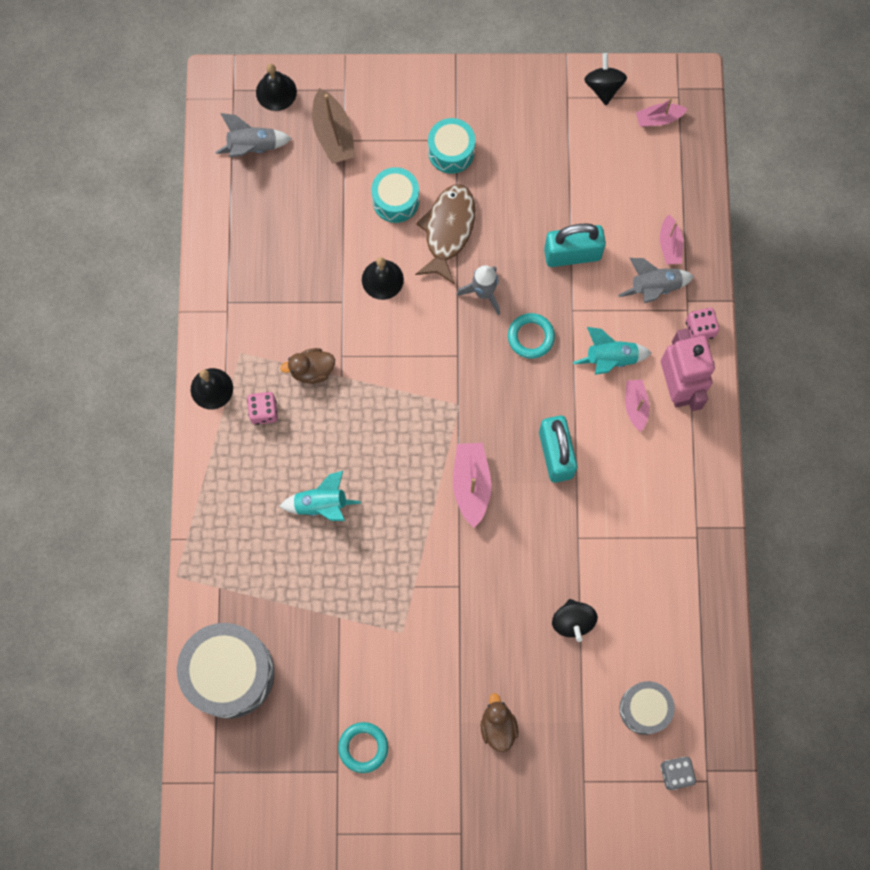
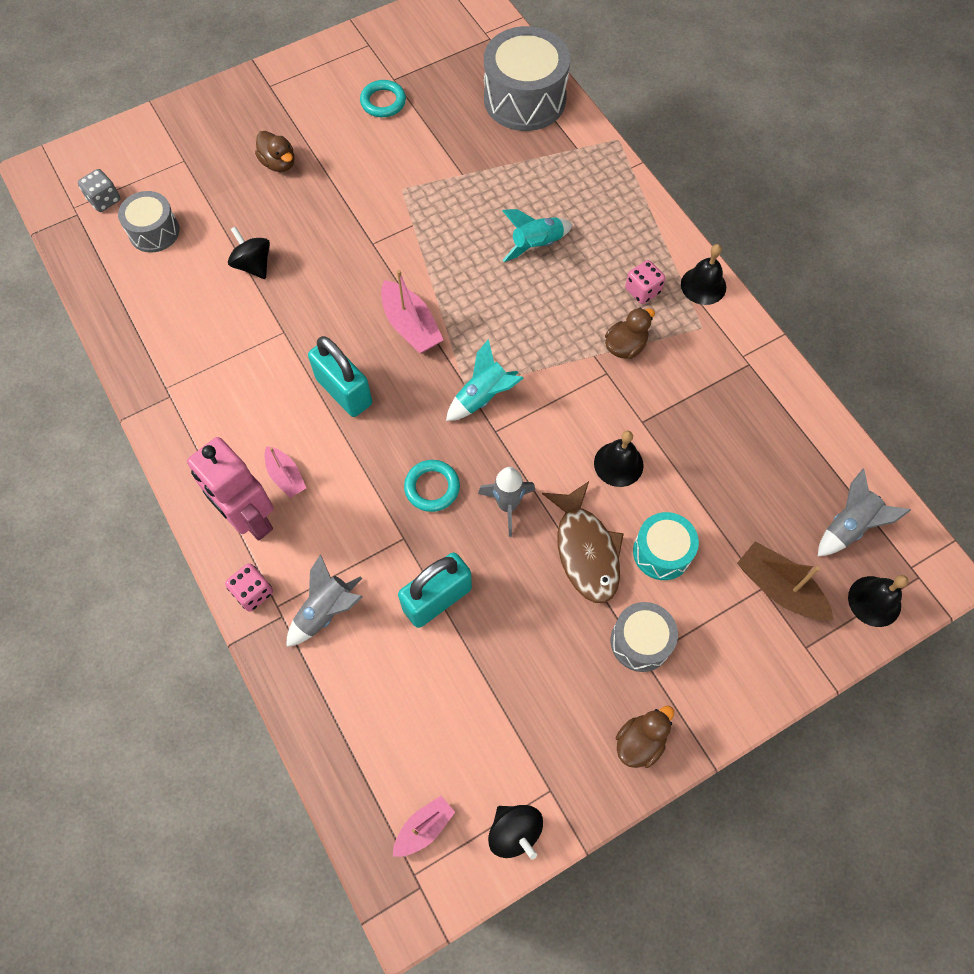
camera: 150 degrees right, 10 degrees down
(451, 151) = (640, 641): turquoise drum -> grey drum
(493, 94) = (640, 742): none -> brown duck
(610, 359) = (336, 509): turquoise rocket -> turquoise rocket (483, 397)
(670, 245) = (332, 670): pink boat -> none

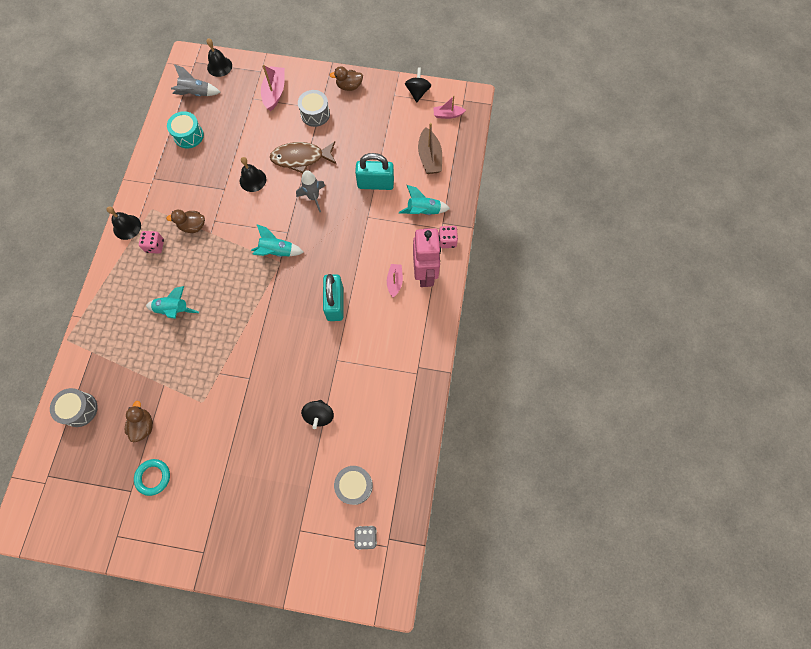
camera: 140 degrees left, 5 degrees up
(279, 163) = (249, 479): brown duck -> brown duck (143, 425)
(326, 611) = (423, 211): grey rocket -> turquoise rocket
(411, 326) = (274, 313): pink boat -> pink boat (274, 92)
(432, 487) = (337, 228): turquoise ring -> none
(524, 99) = (79, 409): grey drum -> grey drum, size x0.57
(586, 550) = (301, 158): brown fish -> brown fish turned 120 degrees counterclockwise
(662, 552) = (274, 136): turquoise drum -> turquoise drum (188, 135)
(779, 588) = (246, 94): brown boat -> brown boat (429, 157)

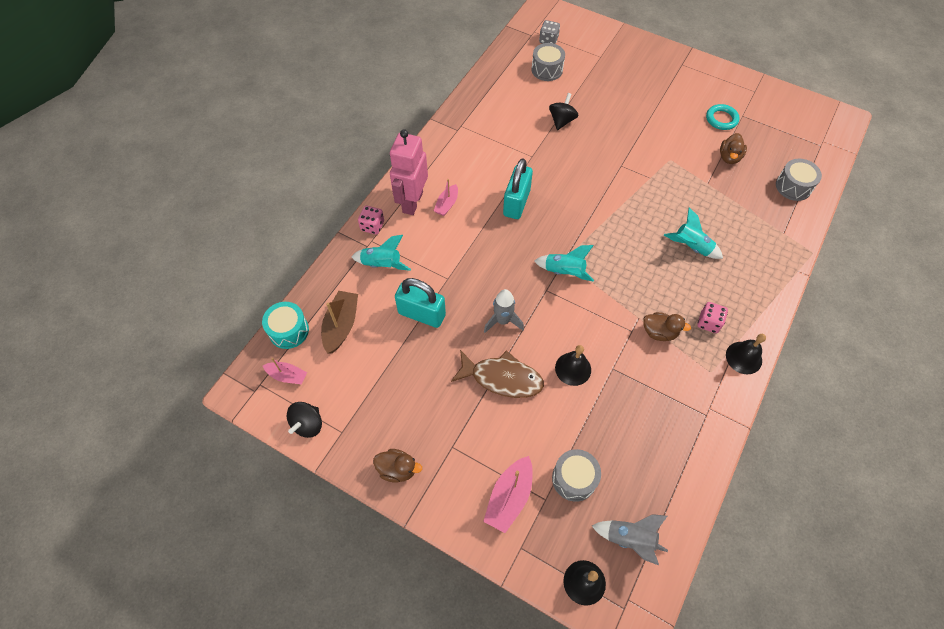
camera: 160 degrees left, 10 degrees down
(188, 135) = (650, 466): turquoise drum -> turquoise drum (288, 330)
(315, 114) = (462, 439): grey drum -> grey drum (574, 479)

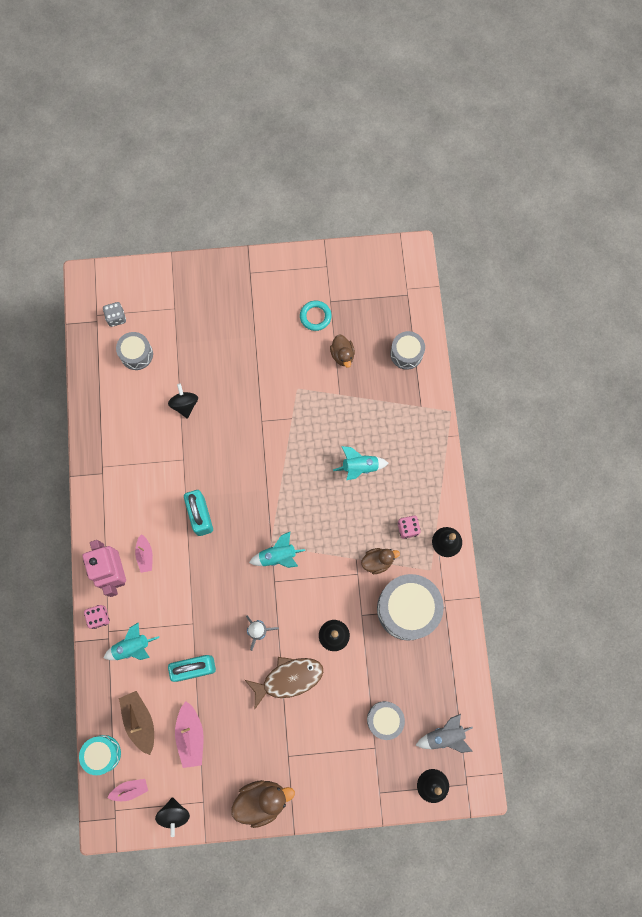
camera: 35 degrees left, 15 degrees up
(397, 469) = (262, 800): brown duck -> brown duck, size x1.57
(509, 497) = (350, 764): pink boat -> pink boat (191, 735)
(664, 392) = (407, 609): none -> grey drum

